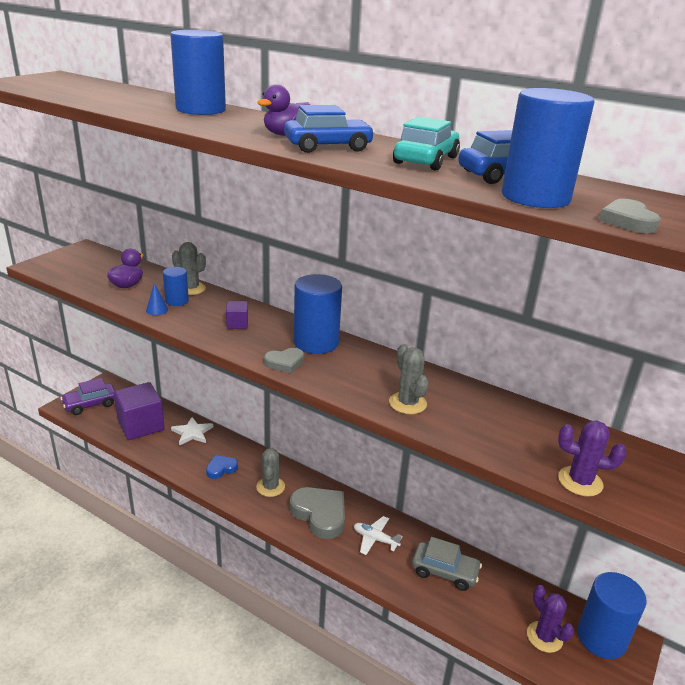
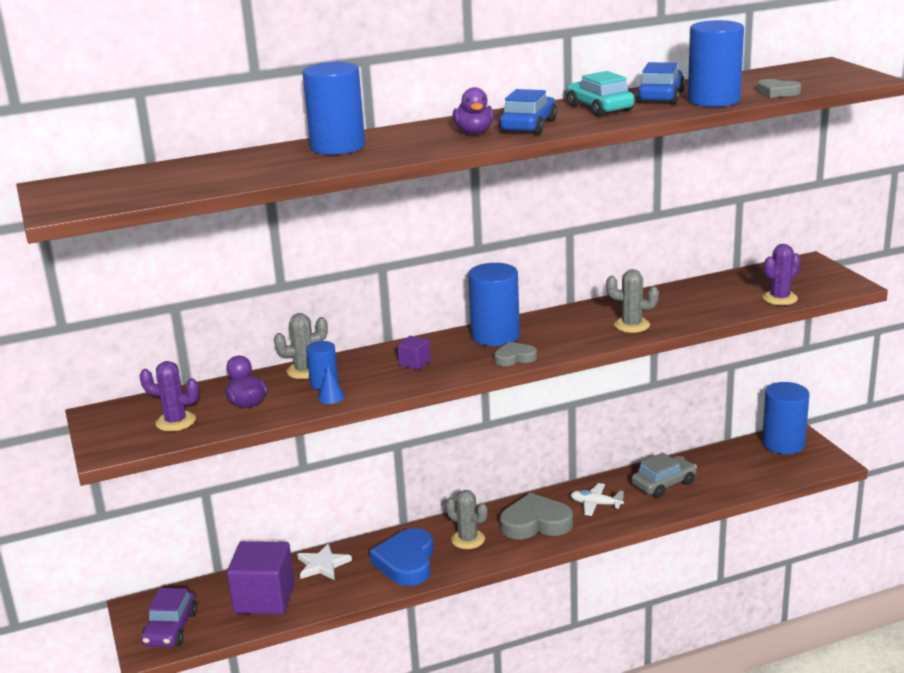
camera: 50 degrees left, 5 degrees down
(221, 468) = (406, 562): blue heart -> blue heart, size x1.87
(285, 363) = (514, 358): grey heart -> grey heart turned 120 degrees counterclockwise
(375, 539) = (596, 504): white plane -> white plane turned 45 degrees clockwise
(544, 637) = (763, 467): purple cactus -> purple cactus (176, 422)

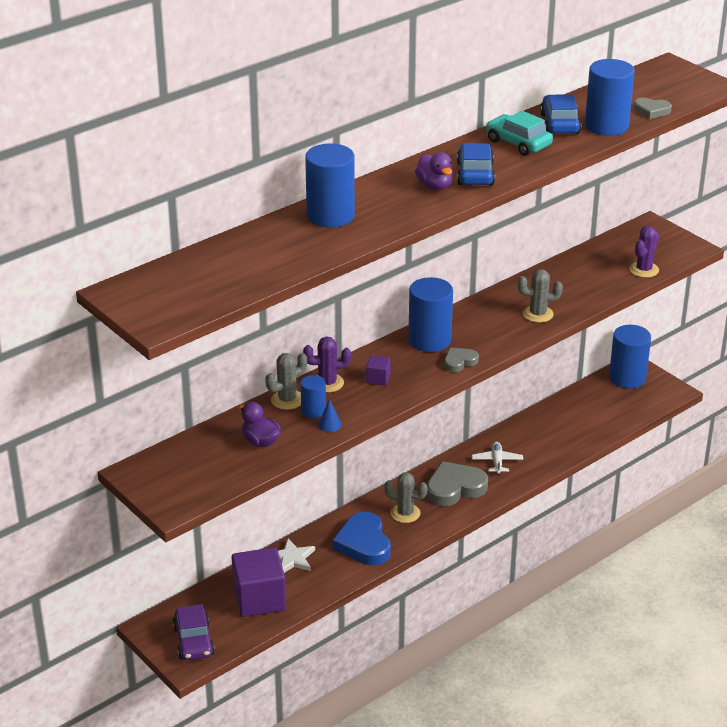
camera: 20 degrees left, 10 degrees up
(176, 422) = (211, 469): purple cactus -> purple cactus (327, 383)
(596, 504) = (497, 462): white plane -> white plane turned 90 degrees clockwise
(664, 484) = (545, 433): grey car -> none

